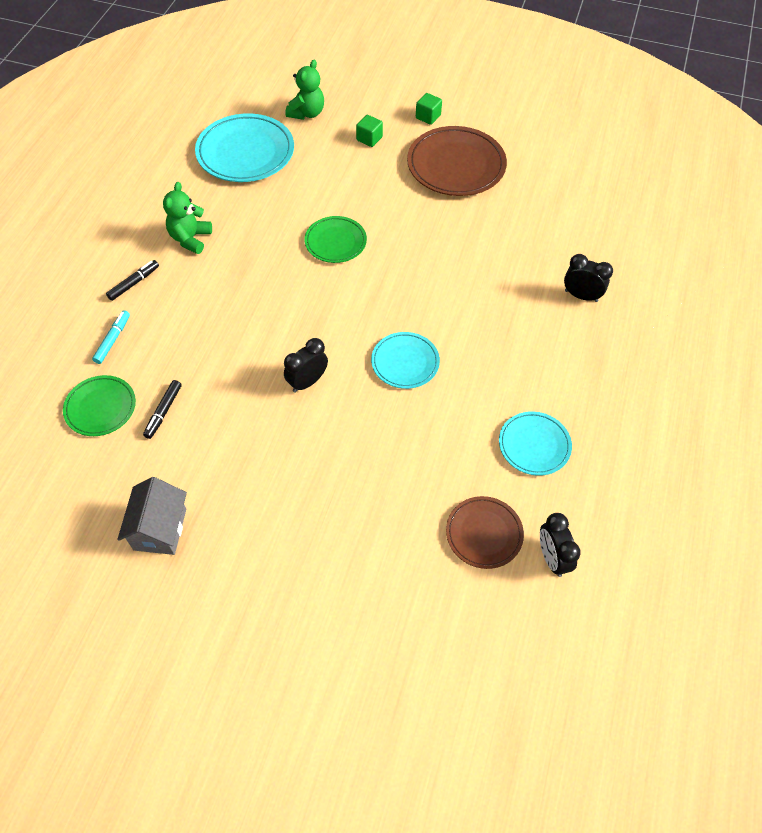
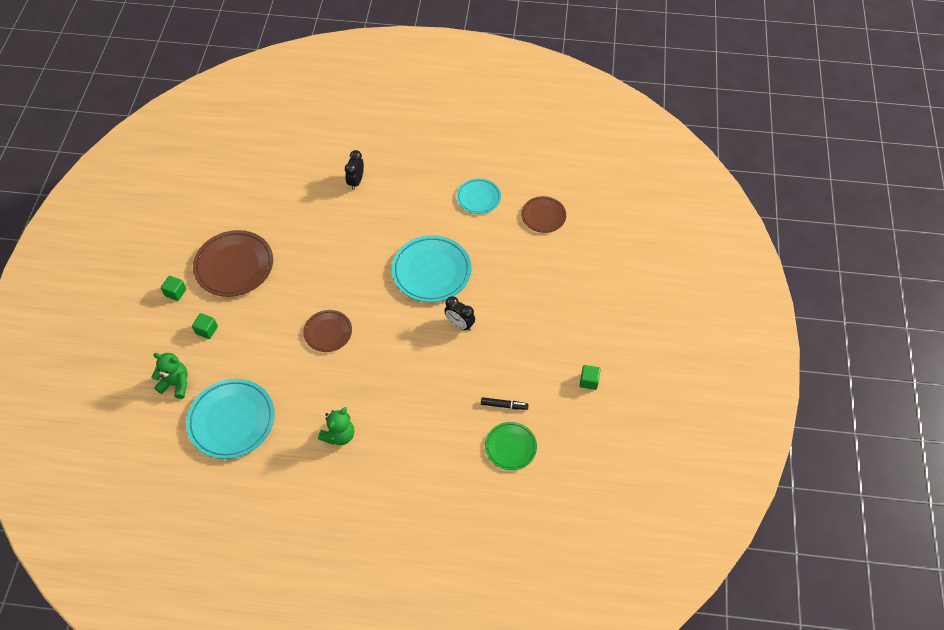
camera: 100 degrees left, 0 degrees up
(113, 340) = (450, 459): turquoise marker -> none
(134, 283) = (393, 463): black marker -> none
(160, 529) = (589, 381): grey house -> green cube
(190, 239) = (339, 435): green teddy bear -> green teddy bear turned 60 degrees counterclockwise
(335, 242) = (328, 332): green plate -> brown plate
(405, 362) = (431, 271): turquoise plate -> turquoise plate, size x1.71
(552, 558) = (549, 184): black clock -> none

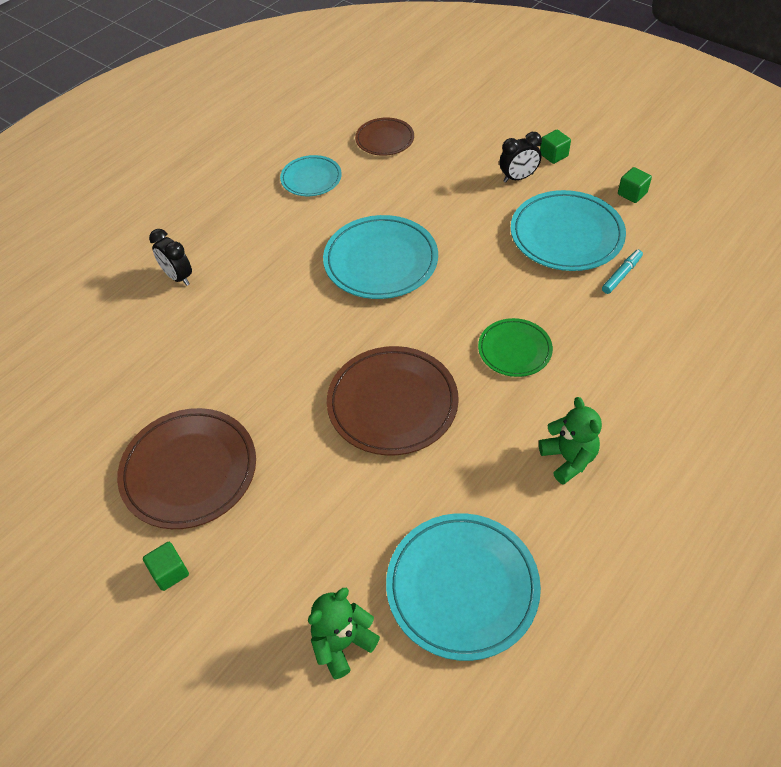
camera: 55 degrees left, 5 degrees down
(207, 330) = (275, 556): green cube -> green cube (553, 155)
(328, 332) = (392, 404): brown plate -> brown plate, size x1.71
(460, 324) = (478, 267): black clock -> black clock (518, 178)
(504, 405) = (621, 275): black marker -> turquoise marker
(510, 447) = (683, 293): green plate -> green plate (514, 350)
(521, 359) = (566, 235): none -> turquoise plate

